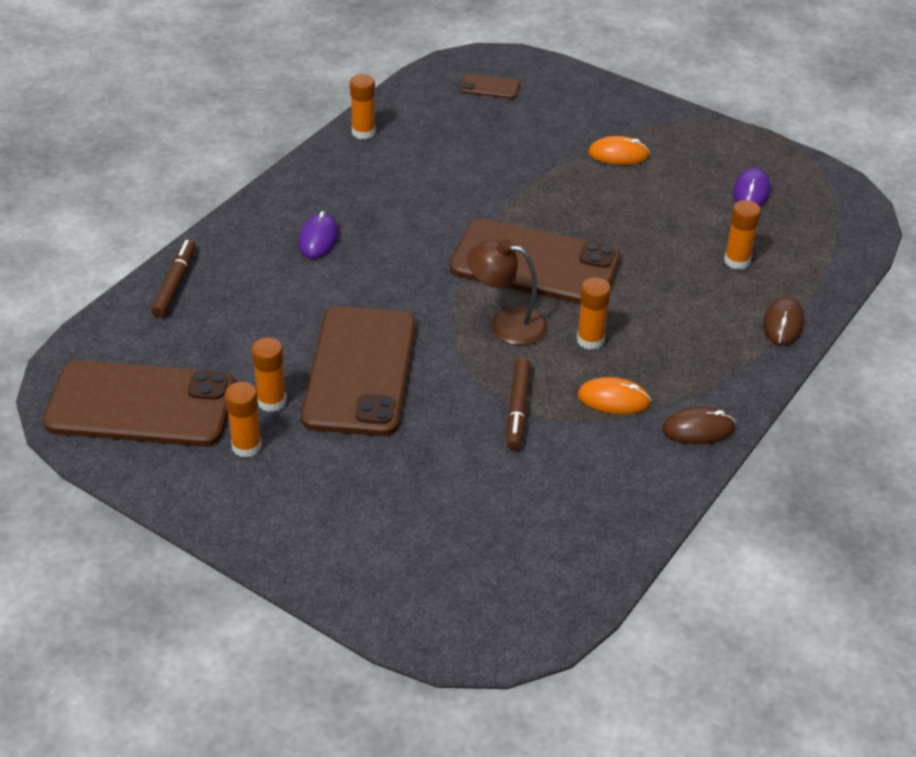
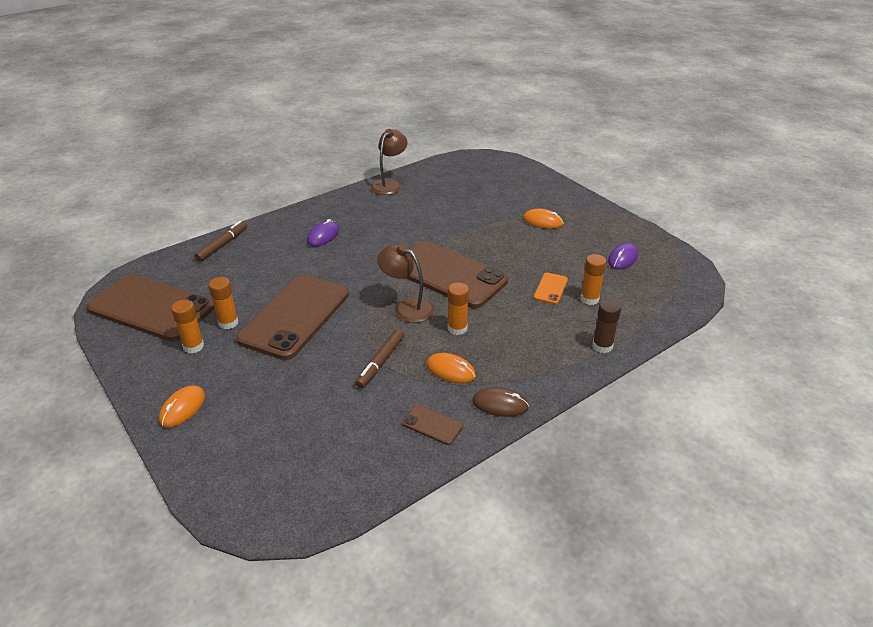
camera: 20 degrees right, 5 degrees down
(295, 533) = (182, 408): none -> orange mouse
(363, 132) = (389, 184): orange glue stick -> brown lamp
(489, 87) = (482, 172): brown phone -> brown phone (432, 425)
(680, 256) = (550, 288): none -> orange phone
(783, 324) = (602, 346): brown mouse -> brown glue stick

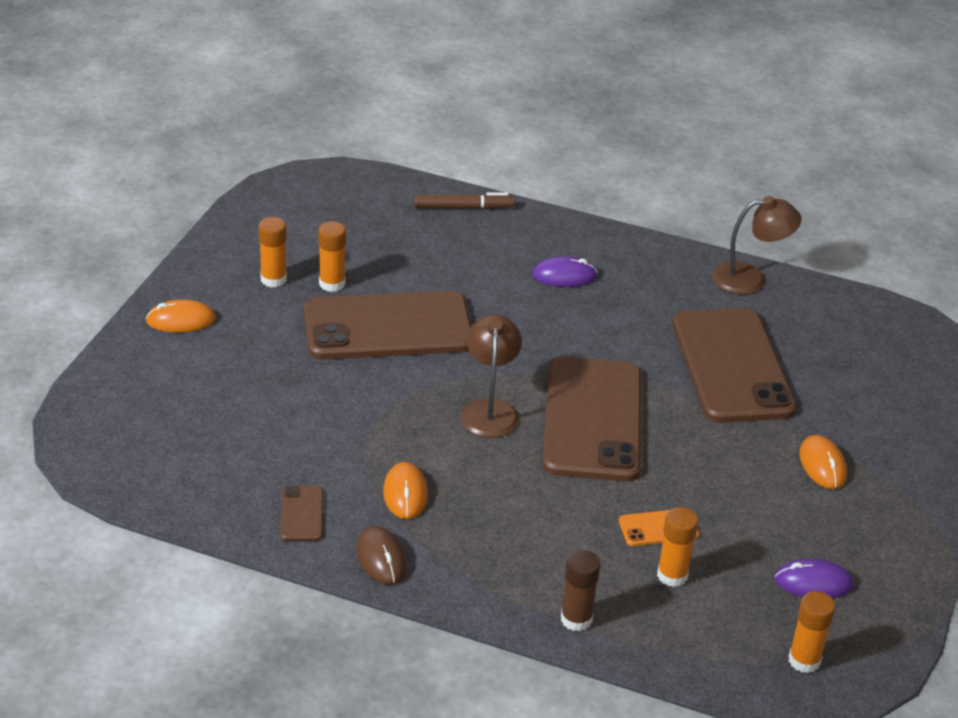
camera: 55 degrees right, 0 degrees up
(151, 308) = (306, 218): brown phone -> brown phone (732, 366)
(380, 362) = (369, 430): brown marker -> none
(457, 328) = (488, 469): orange glue stick -> orange glue stick (804, 660)

